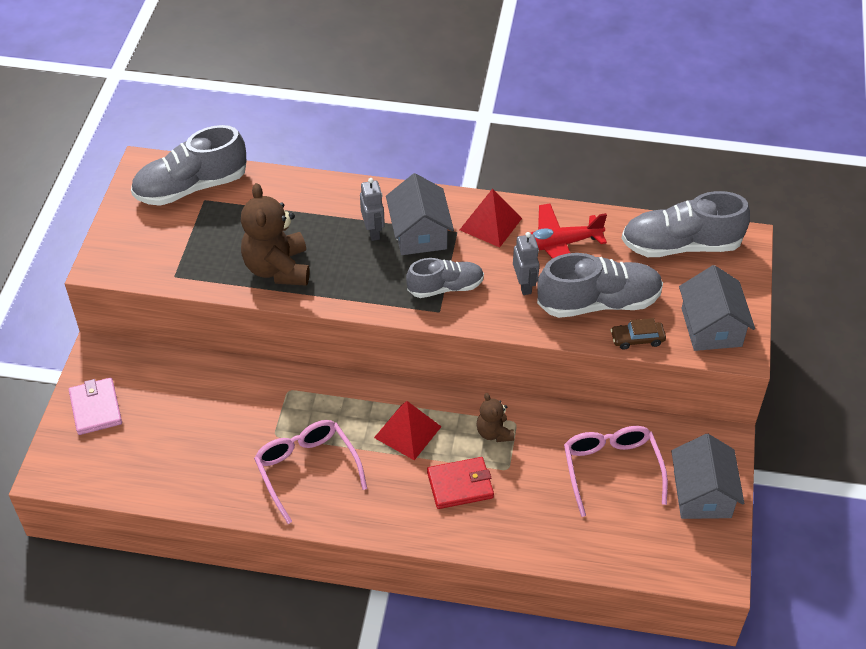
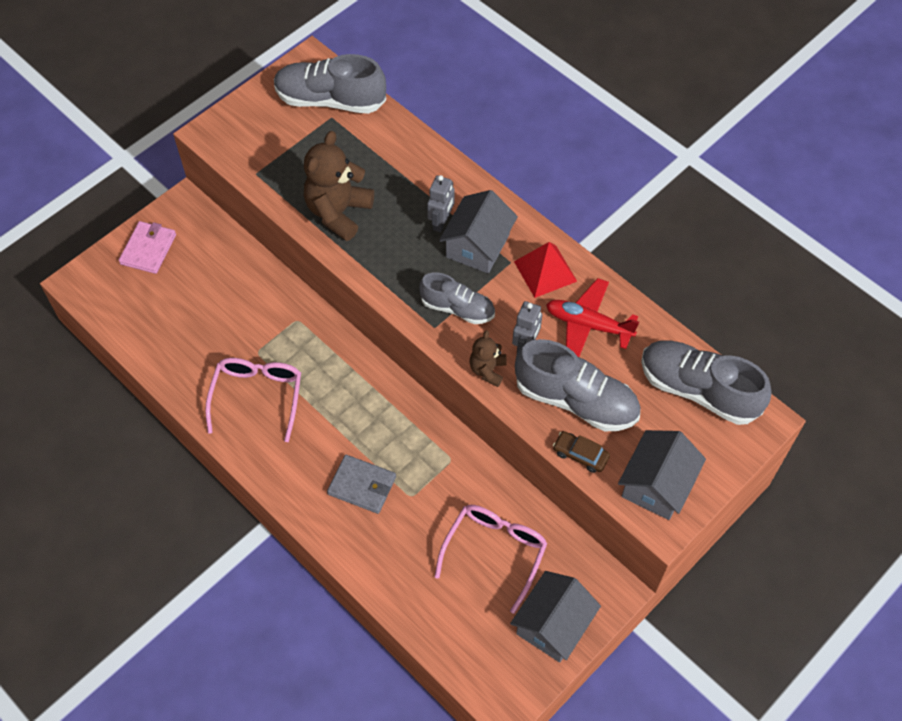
camera: 35 degrees right, 10 degrees up
(407, 432) = (358, 413): red pyramid -> none
(460, 485) = (362, 485): red wallet -> grey wallet
(494, 433) = (426, 458): brown teddy bear -> brown teddy bear (487, 370)

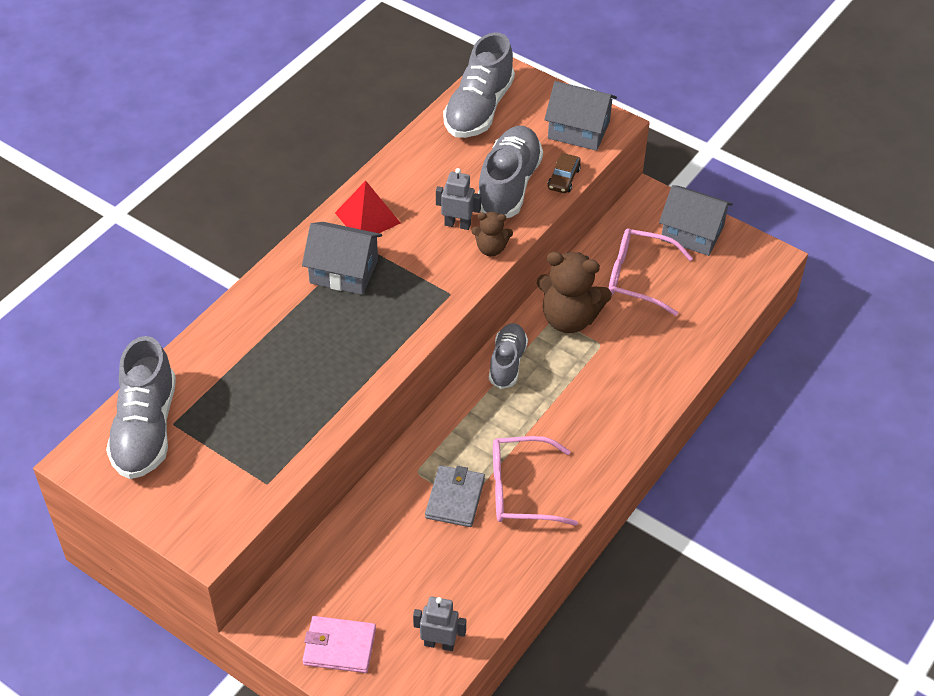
camera: 100 degrees left, 10 degrees down
(338, 212) = (315, 394): brown teddy bear -> brown teddy bear (569, 318)
(362, 485) = (600, 383): grey wallet -> grey wallet (455, 498)
(441, 222) = (317, 304): grey robot -> grey robot (439, 643)
(458, 308) = (424, 278): grey shoe -> grey shoe (507, 362)
(588, 325) = (425, 183): red plane -> none

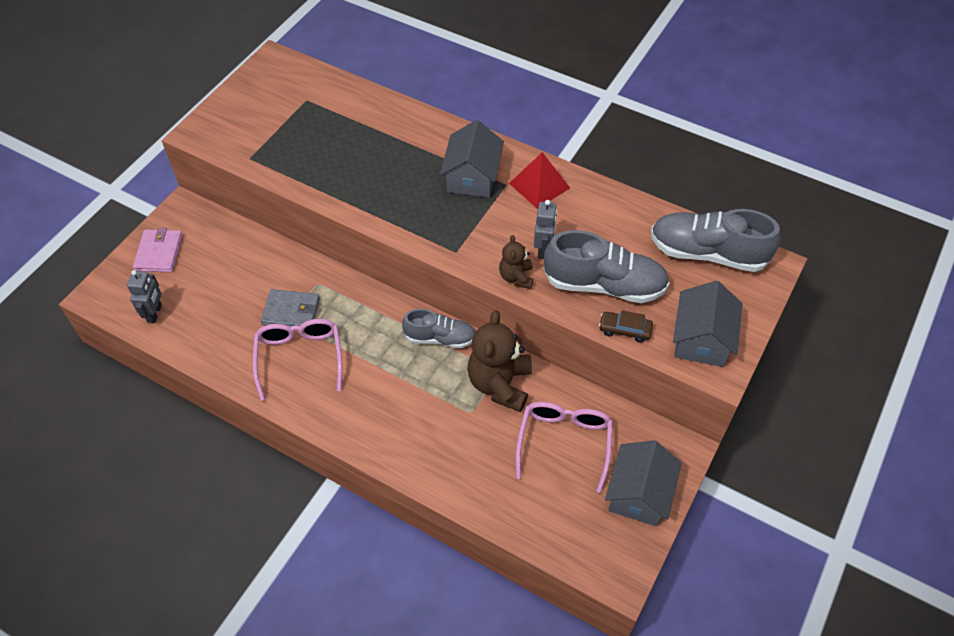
camera: 85 degrees right, 5 degrees up
(145, 429) = (301, 87): grey shoe -> none

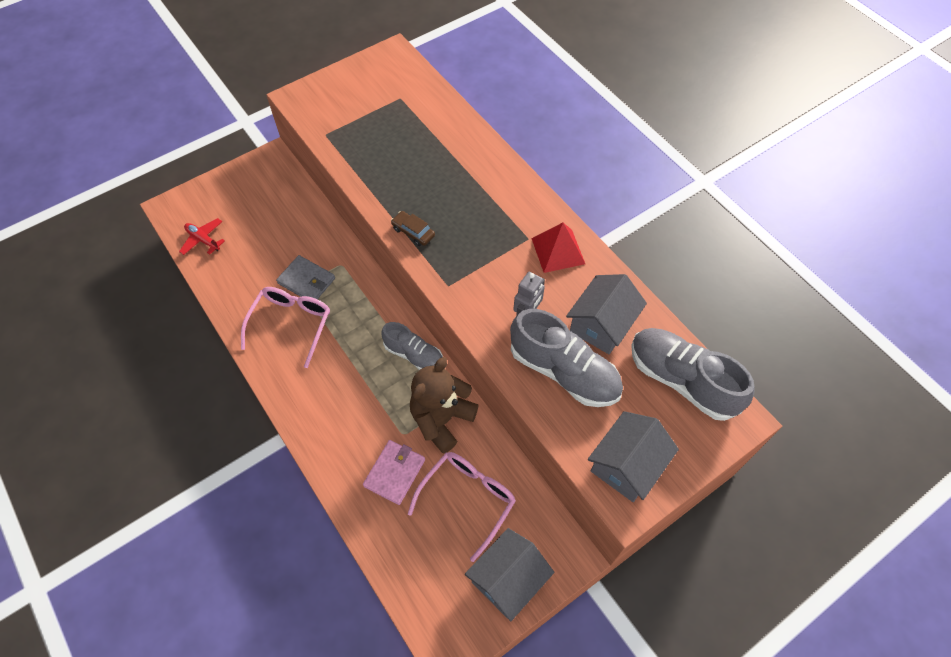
camera: 25 degrees right, 5 degrees up
(155, 313) = (203, 240): grey robot -> red plane
(159, 253) = (234, 189): pink wallet -> pink wallet (394, 473)
(472, 177) = (502, 220): grey house -> grey house (602, 324)
(516, 277) = (487, 331): brown teddy bear -> none
(625, 330) = (558, 424): brown car -> brown car (413, 232)

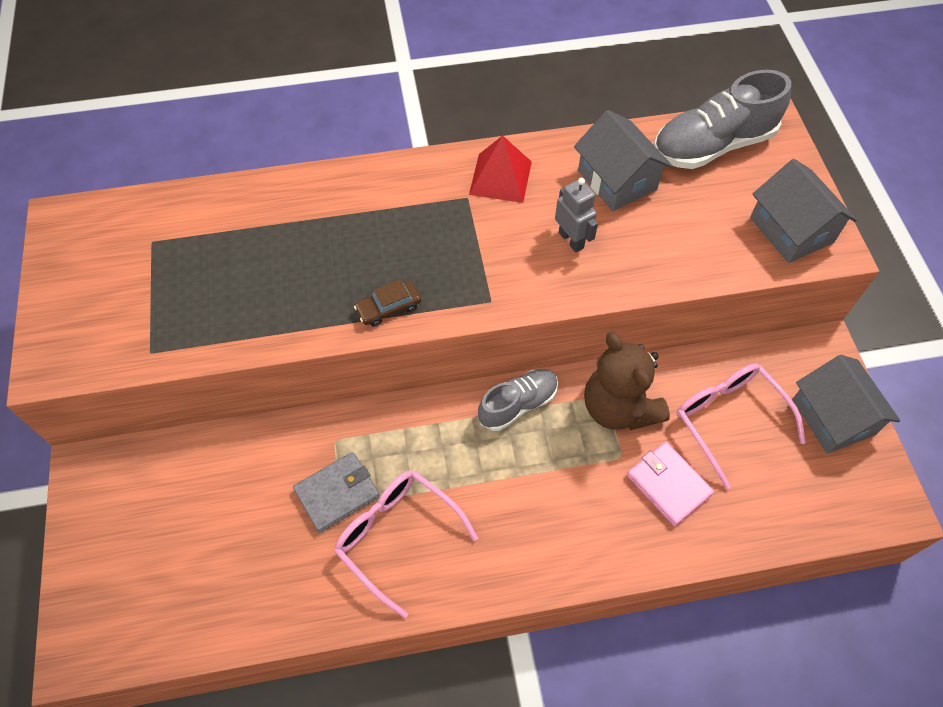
camera: 65 degrees left, 0 degrees up
(203, 240) = (175, 618): red plane -> none
(564, 372) = (661, 237): grey shoe -> none

